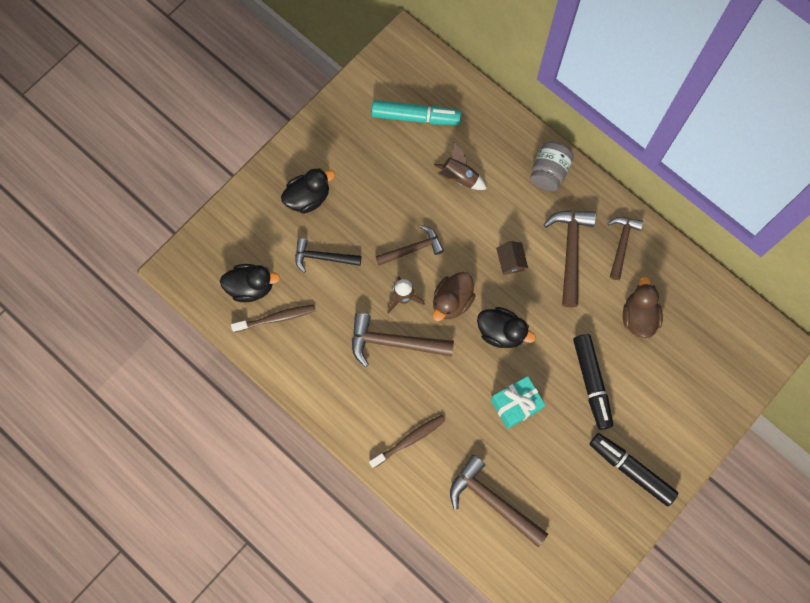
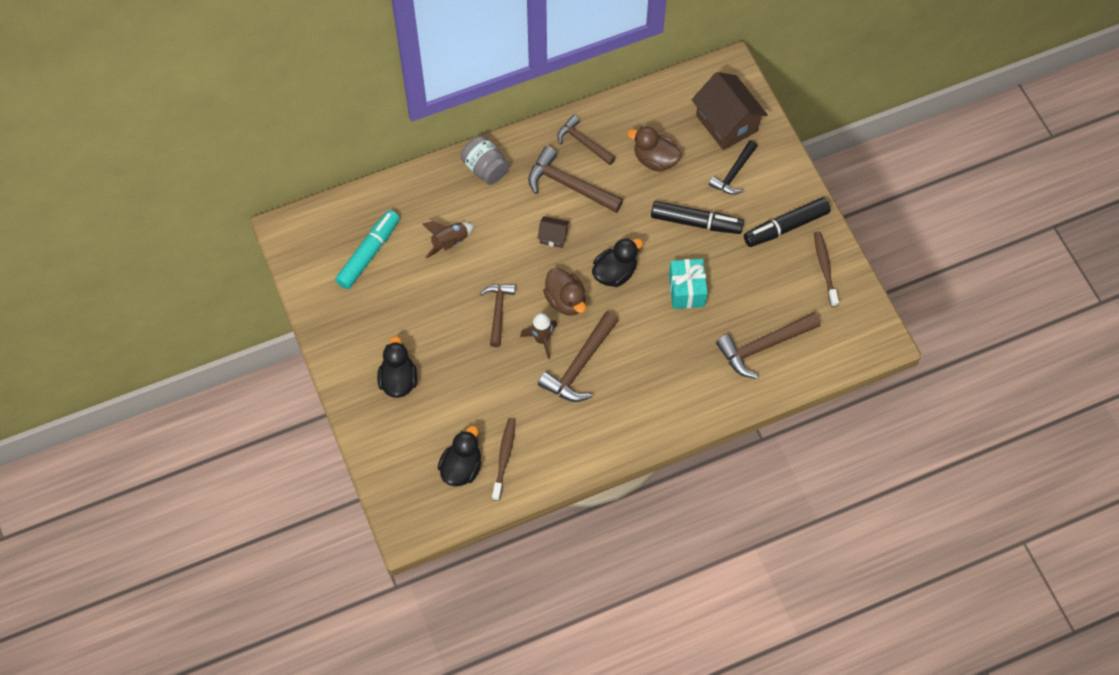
camera: 65 degrees left, 10 degrees down
(323, 257) = (465, 392): black hammer -> black hammer (734, 173)
(409, 440) = (677, 391): brown toothbrush -> brown toothbrush (825, 268)
(714, 365) = (726, 123): none -> brown house

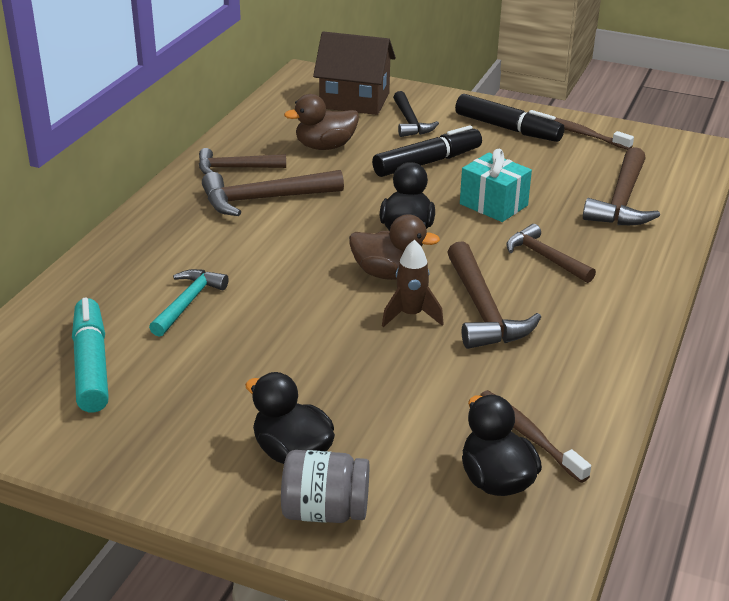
camera: 45 degrees left, 30 degrees down
(449, 243) = (188, 302): brown rocket -> turquoise hammer
(485, 169) = (151, 231): grey jar -> grey jar (325, 511)
(498, 311) = (327, 322): brown hammer -> brown hammer (545, 258)
(553, 237) = (302, 239): brown house -> none
(786, 227) = (507, 128): black marker -> black marker turned 75 degrees counterclockwise

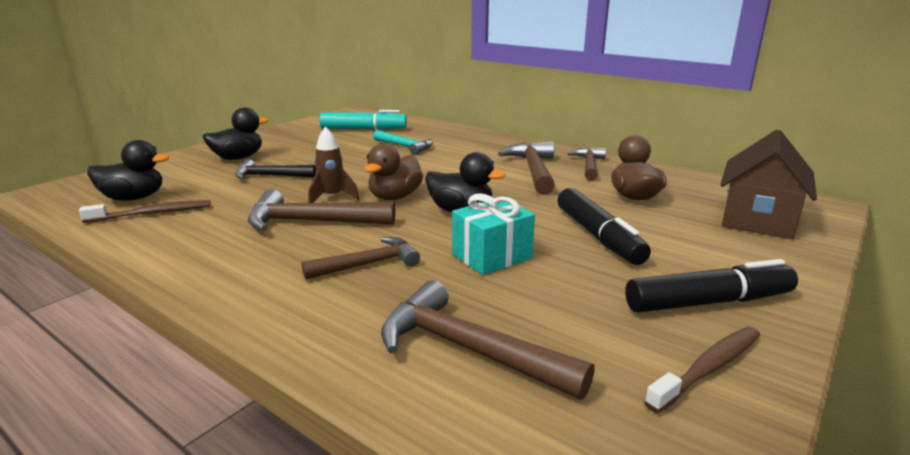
camera: 105 degrees right, 10 degrees down
(325, 511) = (184, 160): grey jar -> none
(410, 122) = (707, 241): black hammer -> black hammer (270, 176)
(507, 128) = (708, 302): black marker -> black marker turned 150 degrees counterclockwise

